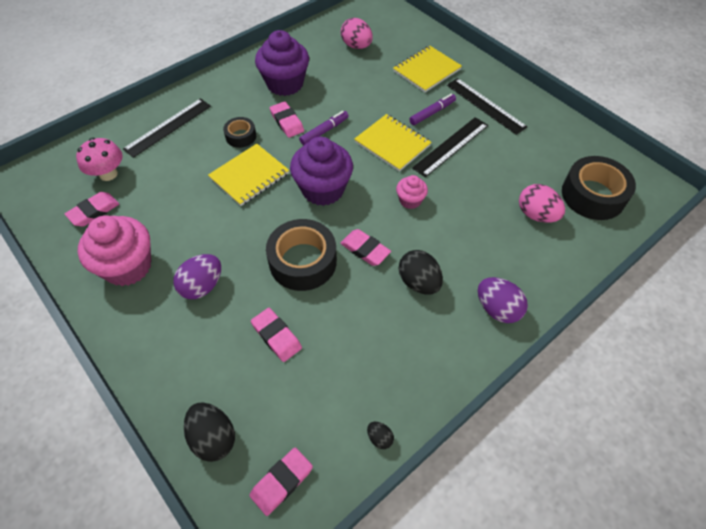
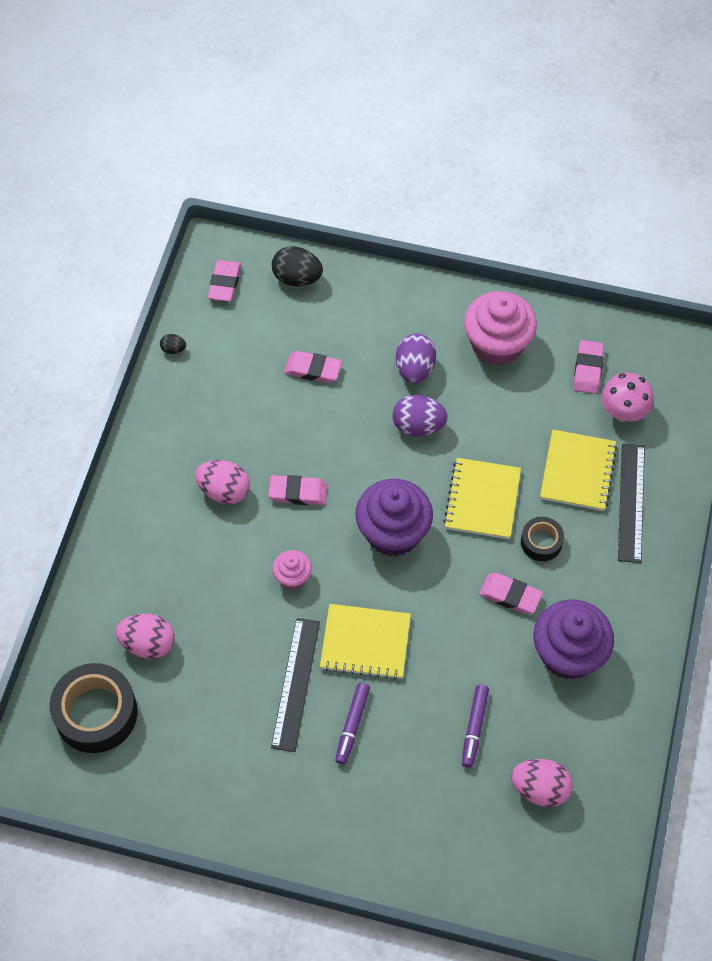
camera: 145 degrees right, 5 degrees up
(303, 261) = (347, 445): black tape -> none
(324, 131) = (456, 610): purple marker -> purple marker (474, 728)
(418, 282) = (224, 491): black egg -> pink egg
(427, 70) = (410, 803): yellow notebook -> yellow notebook (577, 472)
(485, 105) = (293, 784): black ruler -> none
(497, 309) = (136, 509): purple egg -> purple egg (418, 426)

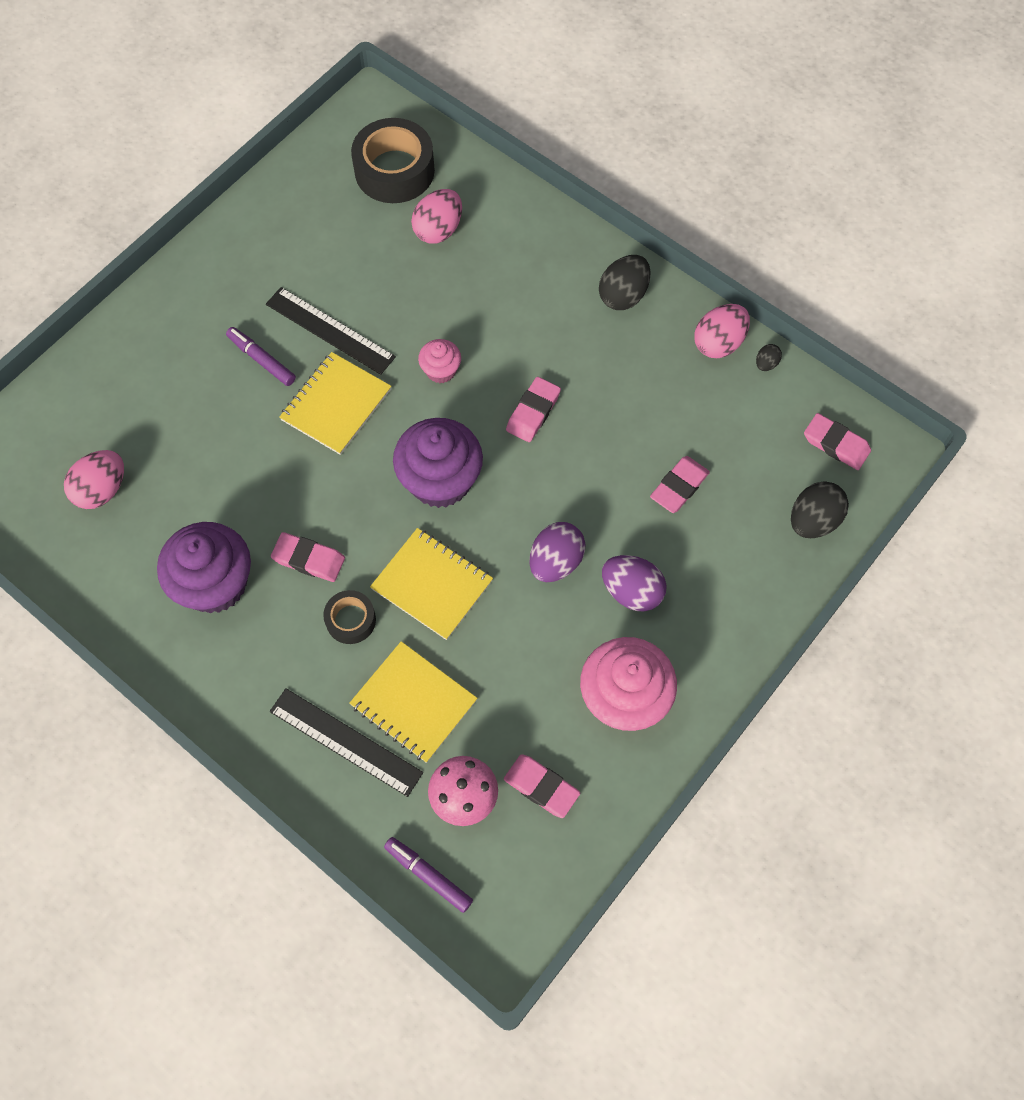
camera: 115 degrees right, 5 degrees up
(153, 471) = (623, 295): none -> black egg
(224, 491) = (569, 348): pink egg -> pink egg (718, 343)
(474, 728) = (195, 461): purple marker -> purple marker (428, 875)
(510, 595) = (309, 559): pink eraser -> pink eraser turned 60 degrees clockwise

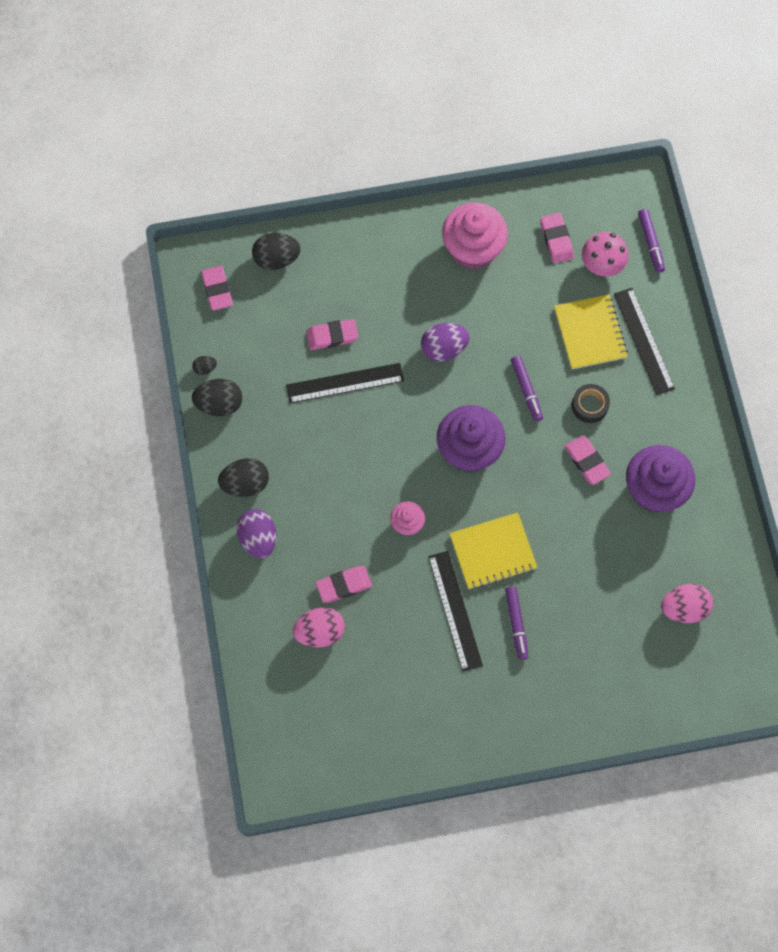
camera: 140 degrees left, 5 degrees up
(394, 170) = (308, 708): black tape -> none
(432, 585) = (526, 390): yellow notebook -> purple marker
(533, 412) = (374, 449): pink eraser -> pink eraser (344, 585)
(621, 451) = (345, 383): none -> black ruler
(631, 591) = (416, 299): purple egg -> purple egg (258, 538)
(718, 343) = (219, 404): pink egg -> black egg

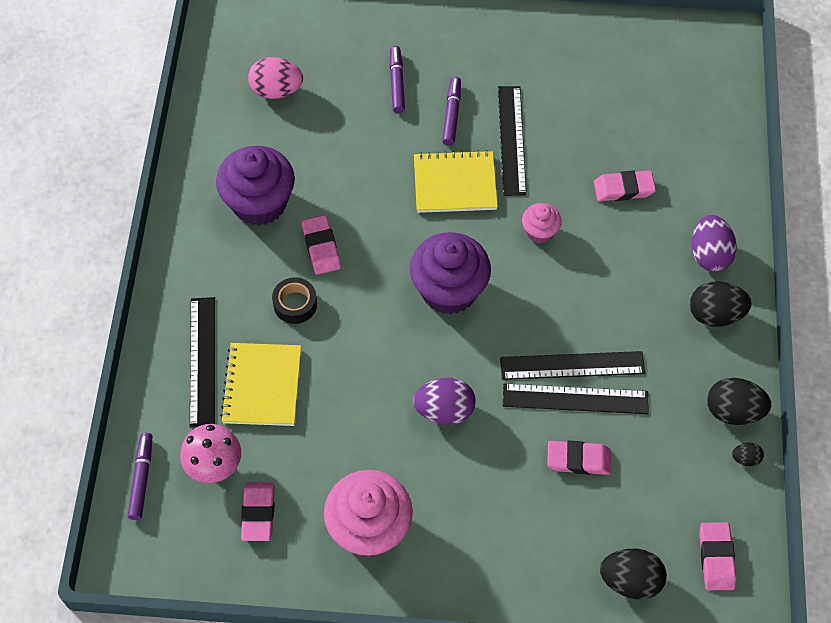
camera: 165 degrees left, 10 degrees down
(320, 632) = (658, 152): pink egg -> none
(353, 409) = (572, 366): none -> black ruler
(526, 390) = (361, 338): purple marker -> purple marker (397, 83)

